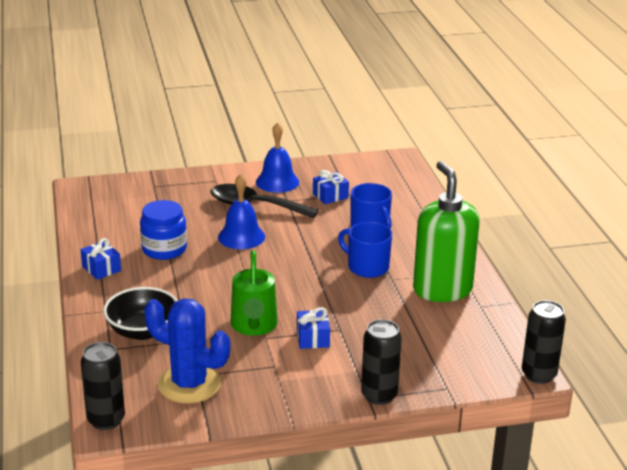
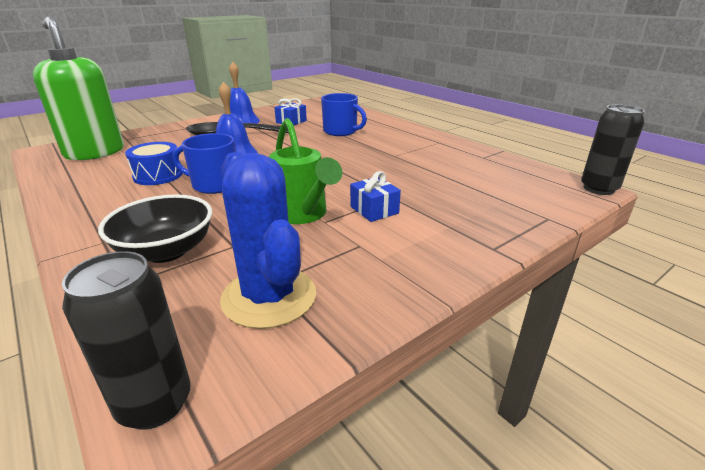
camera: 25 degrees left, 0 degrees up
(101, 268) = (85, 204): blue gift -> none
(164, 249) = (158, 175): blue jar -> blue drum
(189, 384) = (269, 297): blue cactus -> blue cactus turned 60 degrees clockwise
(367, 267) = (365, 152): blue mug -> blue mug (214, 185)
(379, 395) = (500, 242): black can -> none
(442, 289) = (441, 154): green soap dispenser -> green soap dispenser (95, 152)

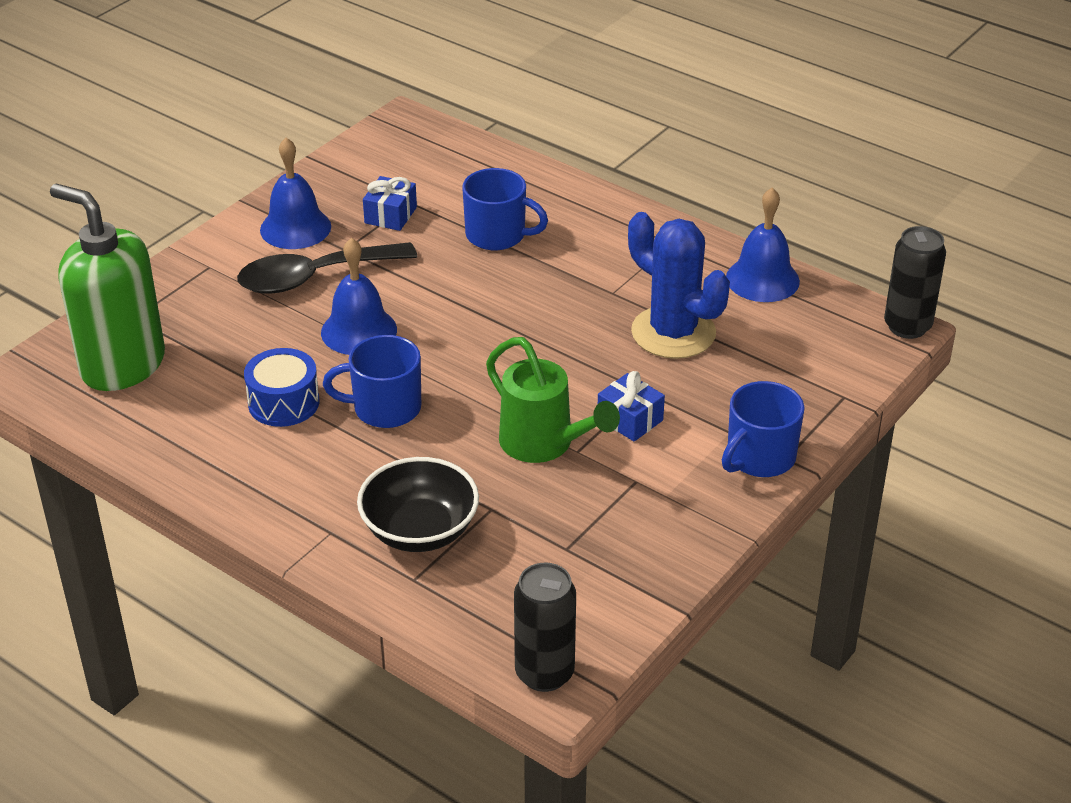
camera: 15 degrees left, 10 degrees up
(269, 297) = (575, 564): blue cactus -> blue cactus (673, 333)
(470, 245) = (759, 457): none -> blue mug
(493, 159) = (762, 279): none -> blue bell

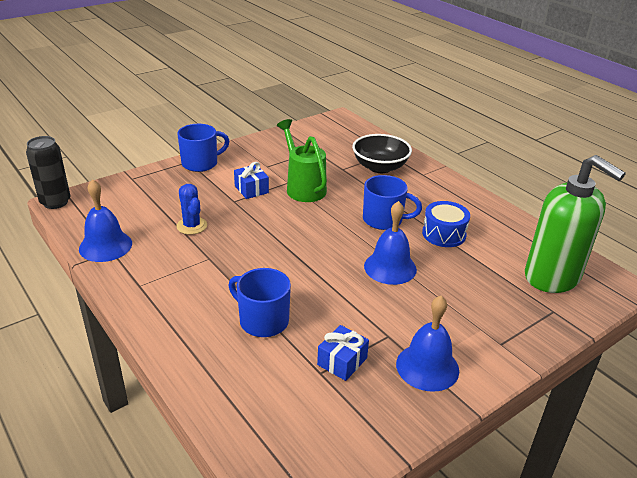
camera: 165 degrees left, 5 degrees down
(314, 277) = (416, 315): black spoon -> none
(544, 673) = (344, 120): black can -> none
(673, 333) = (192, 226): blue cactus -> blue cactus, size x0.56

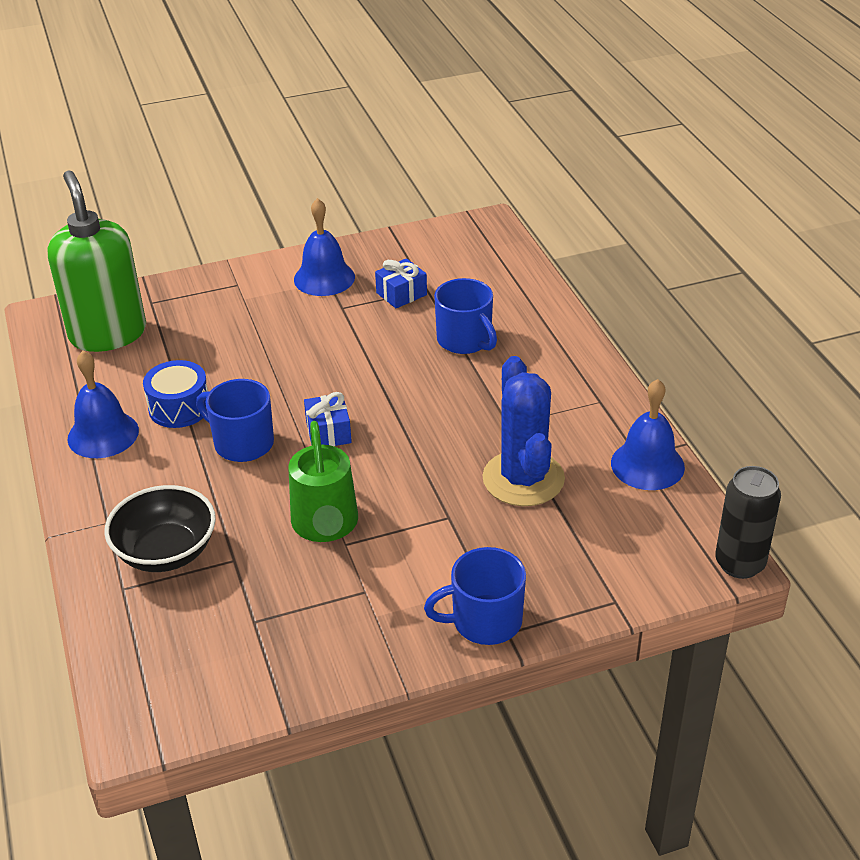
camera: 160 degrees left, 5 degrees up
(192, 226) = (523, 479): blue cactus -> blue cactus, size x1.78
(251, 189) = (412, 537): blue gift -> blue gift (328, 432)
(390, 267) = (286, 374): blue bell -> blue bell (103, 434)

